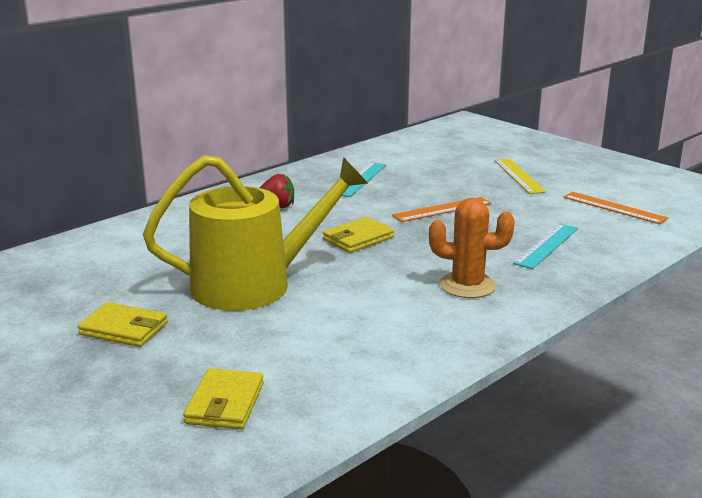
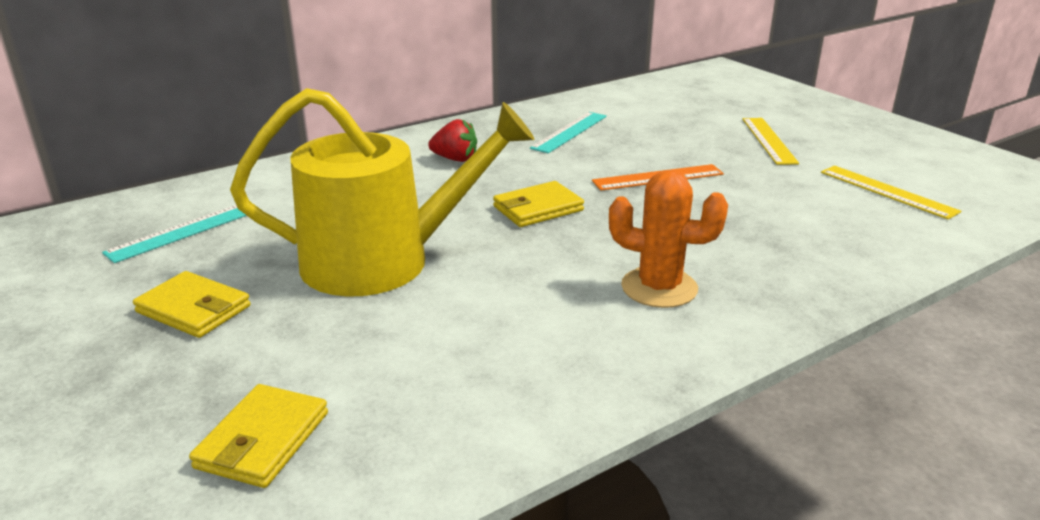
camera: 10 degrees right, 5 degrees up
(546, 245) = (783, 238): turquoise ruler -> turquoise ruler (184, 231)
(614, 208) = (887, 191): orange ruler -> yellow ruler

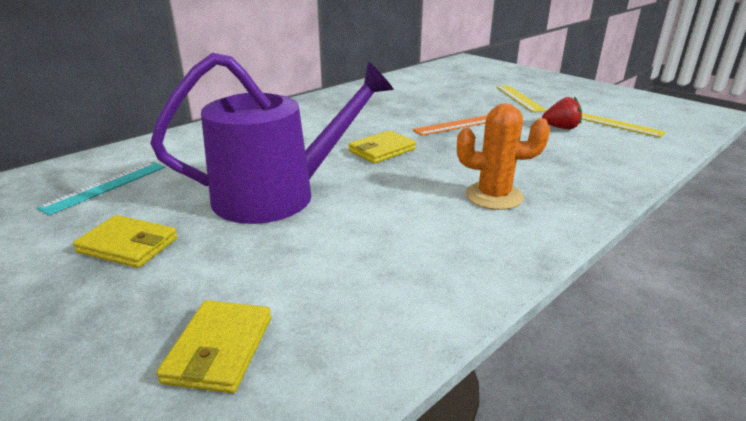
camera: 10 degrees left, 0 degrees up
(382, 261) = (277, 195): yellow watering can -> purple watering can
(455, 159) = (308, 122): red strawberry -> red strawberry (561, 128)
(569, 132) = (383, 101): turquoise ruler -> none

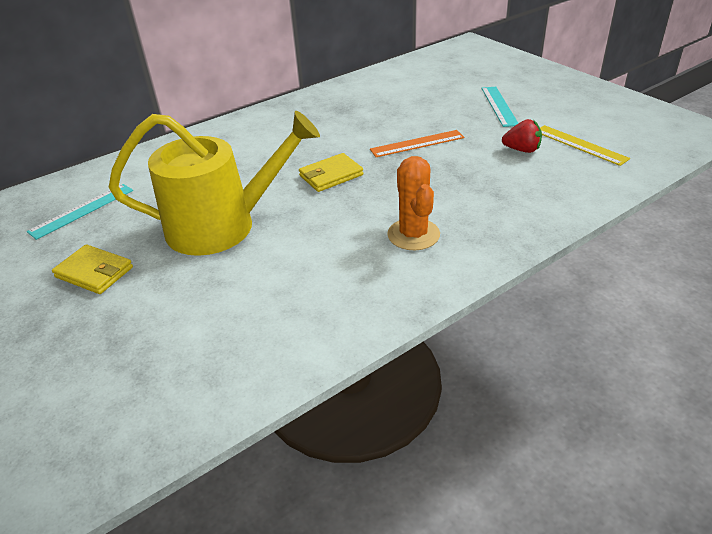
camera: 10 degrees right, 10 degrees up
(219, 349) = (148, 367): yellow wallet -> none
(277, 195) = (222, 226): purple watering can -> yellow watering can
(494, 196) = (413, 234): orange cactus -> orange cactus turned 60 degrees clockwise
(519, 98) = (499, 106): yellow ruler -> turquoise ruler

